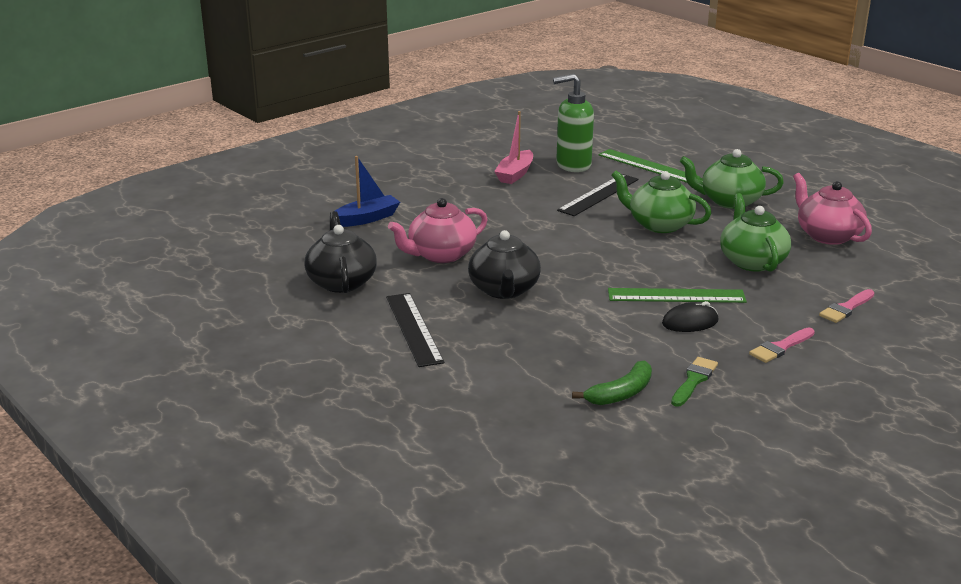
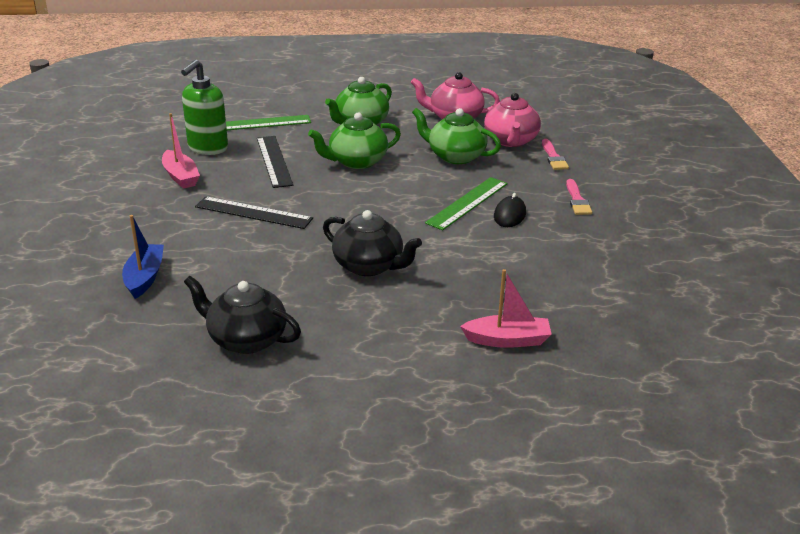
camera: 55 degrees left, 5 degrees up
(413, 329) = (378, 335): black ruler -> black ruler (253, 213)
(441, 255) = (269, 269): pink teapot -> pink teapot (511, 141)
(482, 387) = (507, 340): none -> pink boat
(621, 393) = (576, 284): green banana -> none
(693, 380) = (587, 249): green brush -> none

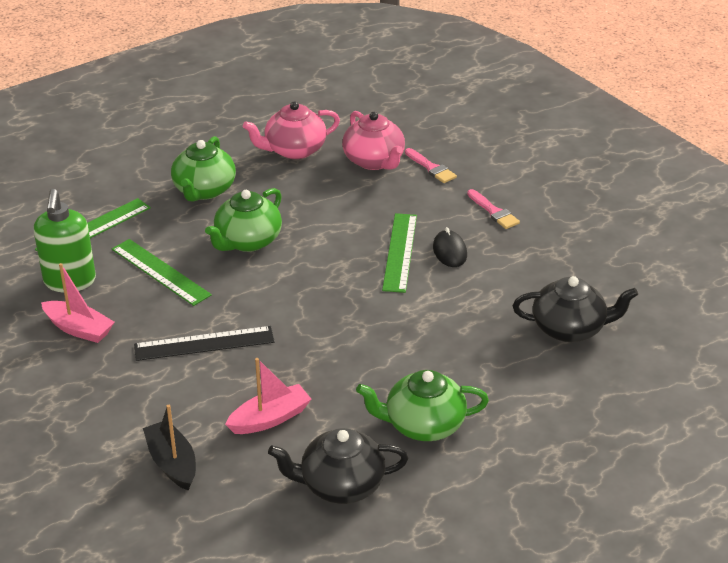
camera: 30 degrees left, 5 degrees up
(144, 277) = (172, 463): blue boat -> black boat
(274, 161) = (160, 272): black ruler -> green ruler
(369, 266) = (376, 359): black teapot -> black teapot (569, 329)
(455, 156) = (338, 199): green teapot -> green teapot (423, 425)
(507, 340) = (561, 386): pink boat -> pink boat (270, 418)

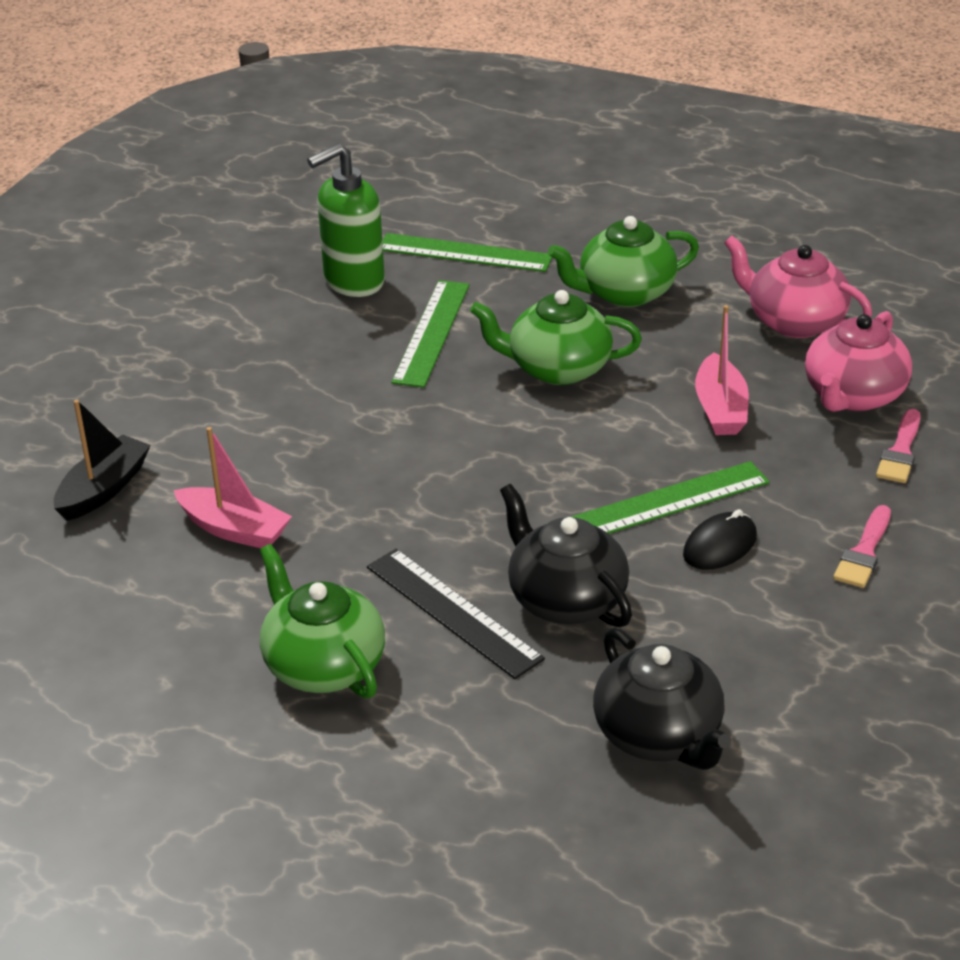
camera: 60 degrees right, 0 degrees up
(79, 329) = (277, 325): pink boat -> pink boat (720, 409)
(204, 343) = (329, 421): black ruler -> black ruler (453, 612)
(340, 485) = (156, 637): black teapot -> black teapot (565, 599)

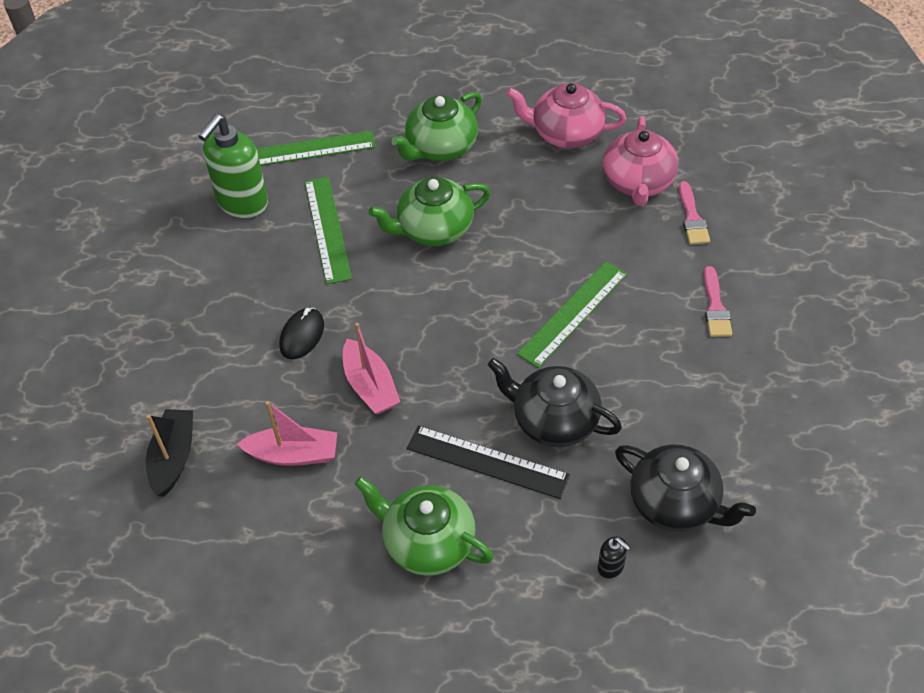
camera: 25 degrees left, 15 degrees up
(527, 770) = (611, 567): none -> black soap dispenser
(720, 409) = (561, 224): pink boat -> pink boat (370, 386)
(720, 546) = (625, 337): black mouse -> black mouse (302, 335)

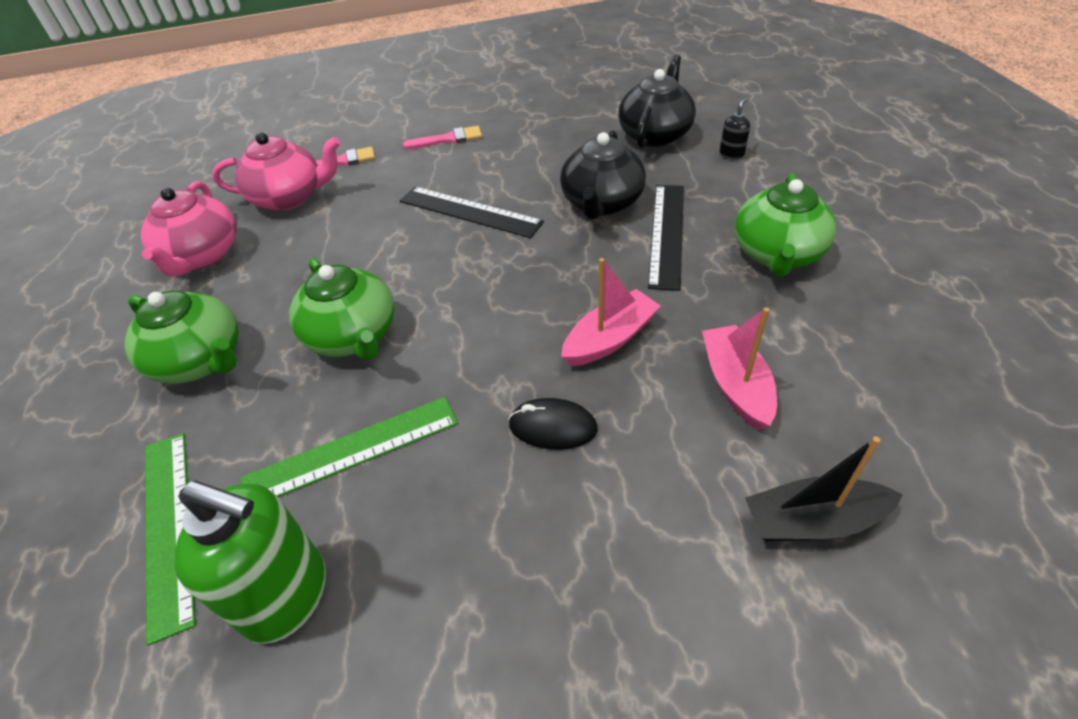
camera: 100 degrees left, 5 degrees down
(573, 313) = (469, 211): green ruler -> black ruler

